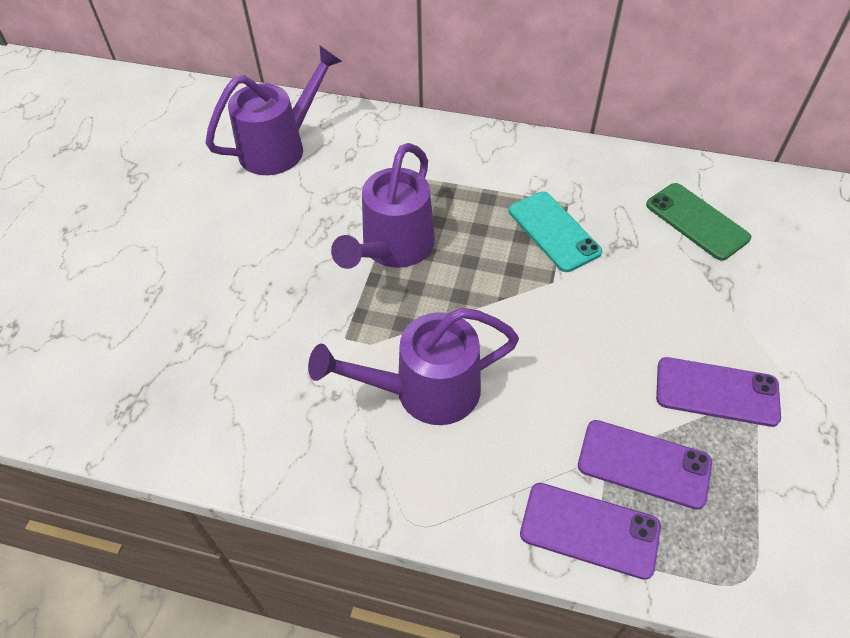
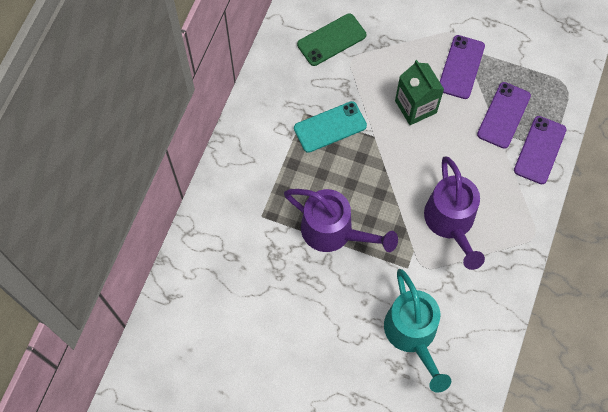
camera: 85 degrees left, 15 degrees up
(239, 351) = (413, 335): none -> turquoise watering can
(281, 147) = (214, 310): purple watering can -> none
(619, 331) = (415, 107): none -> green carton

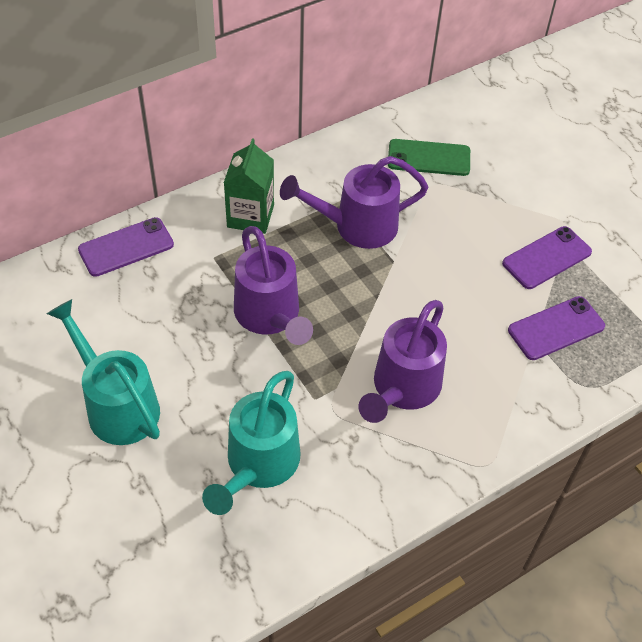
camera: 35 degrees right, 15 degrees down
(297, 361) = (117, 404): none -> turquoise watering can
(330, 127) = (356, 226): turquoise phone -> purple watering can
(415, 107) = (463, 262): green carton -> green carton (250, 216)
(539, 150) = (569, 386): purple phone -> purple phone (126, 247)

